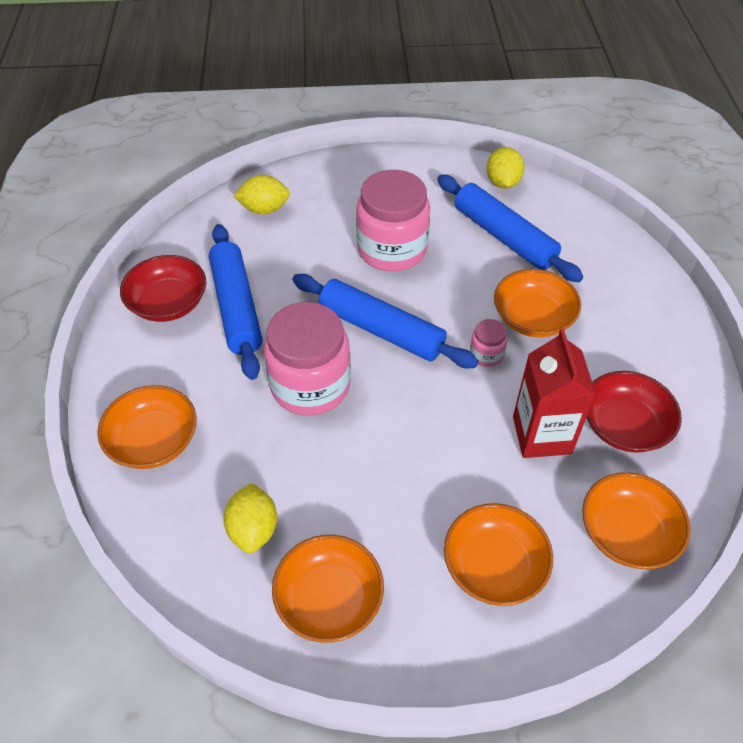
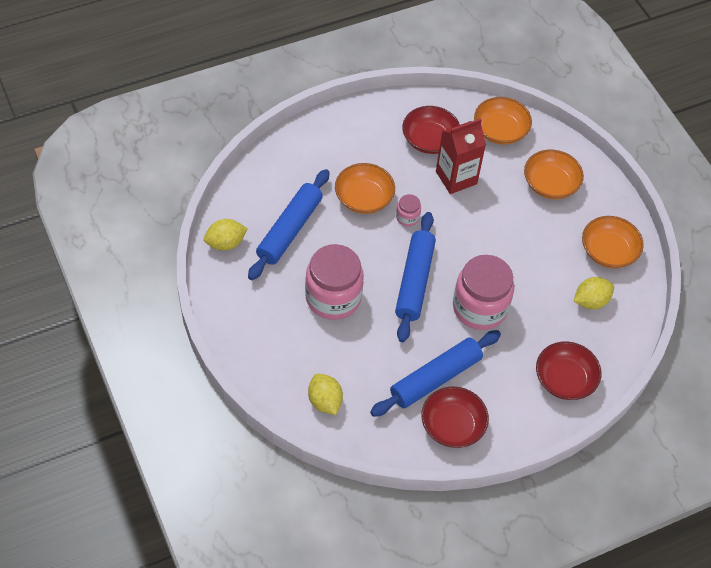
camera: 115 degrees left, 5 degrees up
(154, 441) = (564, 379): orange bowl -> red bowl

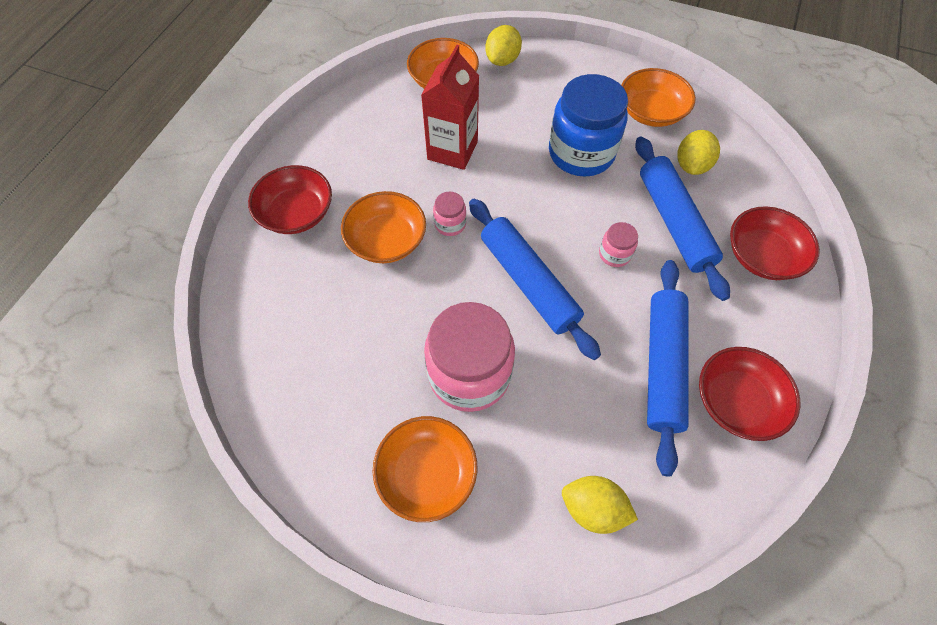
camera: 40 degrees left, 5 degrees up
(225, 243) = (283, 421): yellow lemon -> yellow lemon (502, 60)
(290, 230) = (343, 340): blue rolling pin -> blue rolling pin (674, 222)
(429, 140) = (389, 135): red bowl -> red bowl (296, 213)
(479, 307) = (614, 254): pink jar -> pink jar, size x0.44
(531, 240) = (581, 153): none -> blue jar
(550, 184) = (538, 93): orange bowl -> orange bowl (427, 473)

